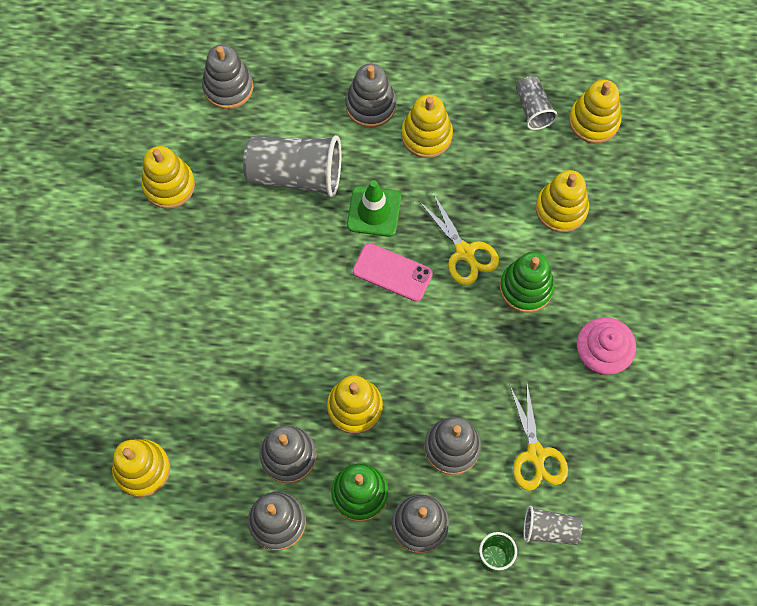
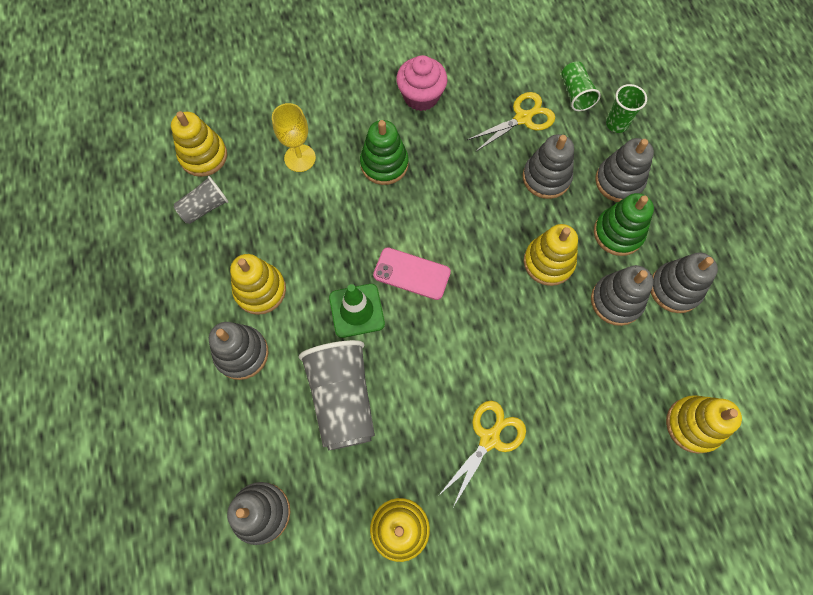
camera: 110 degrees left, 0 degrees up
(392, 272) = (411, 274): pink phone -> pink phone turned 75 degrees counterclockwise
(465, 253) = (370, 220): yellow scissors -> yellow scissors (490, 438)
(549, 529) = (575, 94): grey cup -> green cup
(561, 209) = (300, 158): yellow stacking toy -> yellow goblet

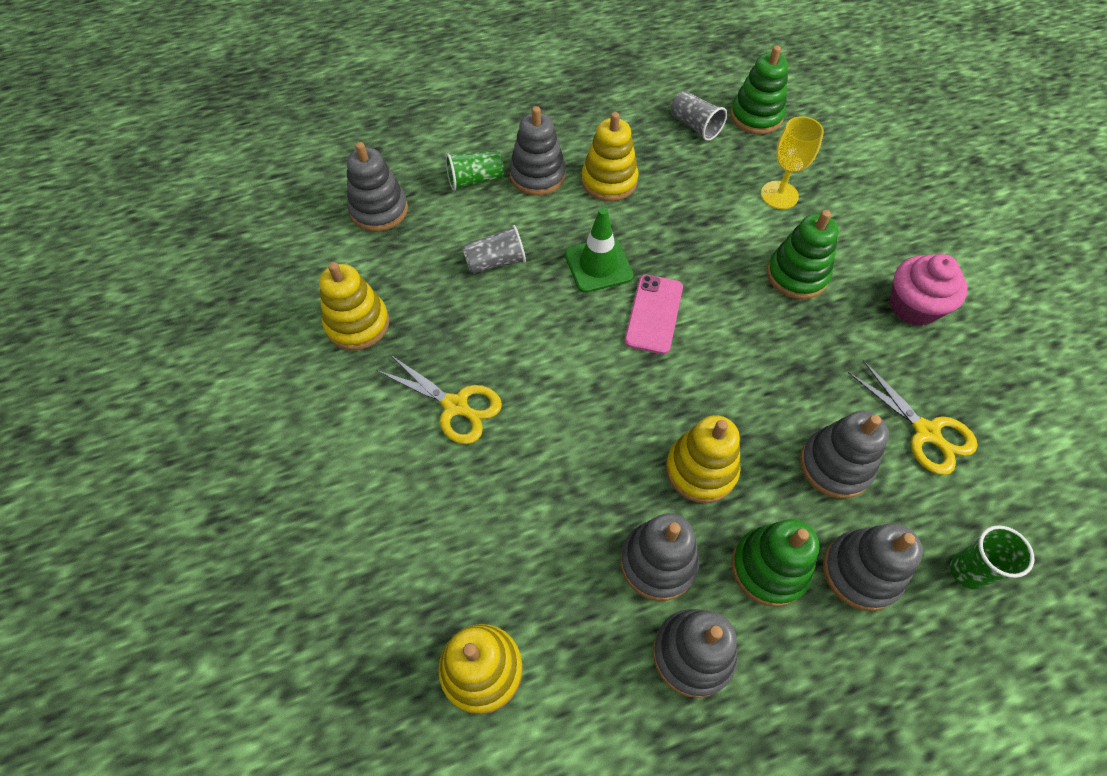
camera: 85 degrees right, 10 degrees down
(203, 156) = (756, 116): yellow stacking toy -> green stacking toy
(343, 398) = (496, 262): grey cup -> grey cup, size x0.54
(575, 94) = (1001, 507): green cup -> green cup (475, 180)

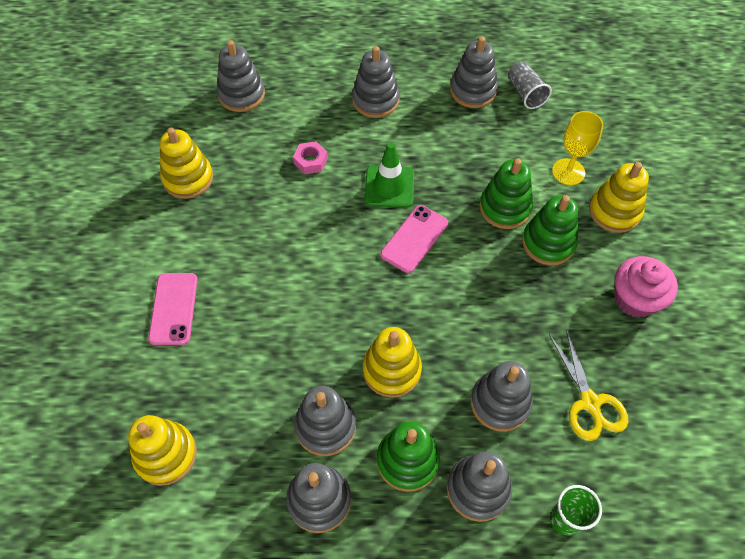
camera: 20 degrees right, 0 degrees up
(410, 484) = (174, 309): none -> pink phone
(456, 406) = (231, 262): yellow scissors -> none
(475, 180) = (325, 90): green cup -> none
(496, 262) = (310, 161): grey cup -> pink nut
(609, 181) = (431, 120): yellow stacking toy -> yellow stacking toy (614, 211)
(638, 138) = (473, 91): none -> grey stacking toy
(756, 116) = (583, 99): green stacking toy -> green stacking toy (505, 208)

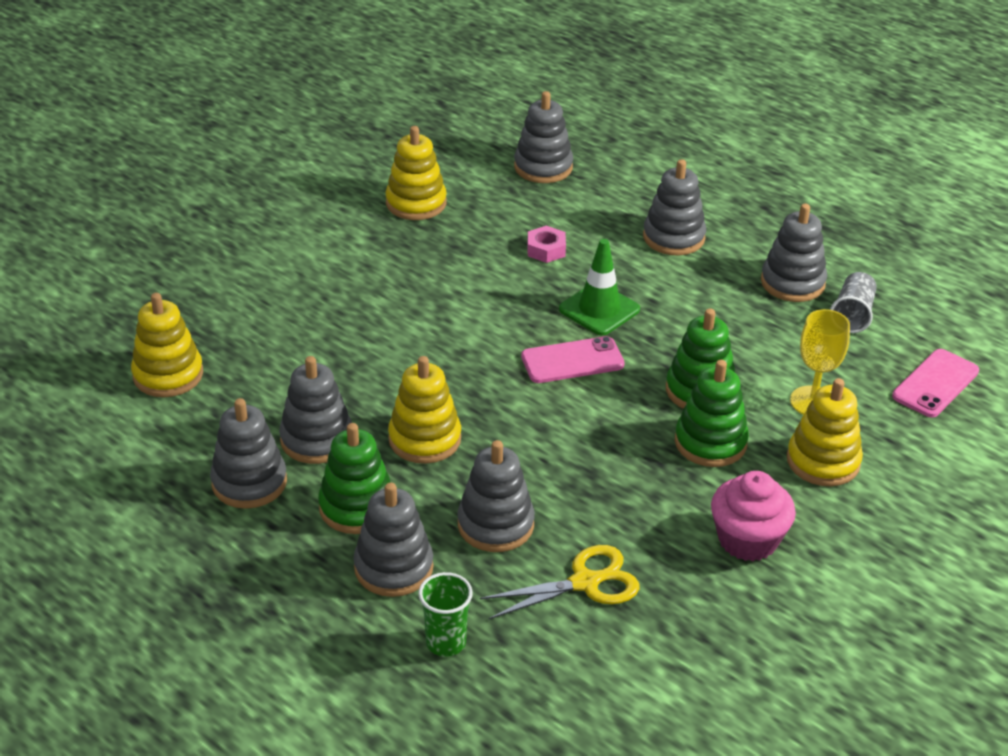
camera: 40 degrees right, 20 degrees down
(174, 309) = (291, 285): pink phone -> pink phone (935, 384)
(590, 403) = (586, 582): yellow scissors -> yellow scissors turned 135 degrees counterclockwise

